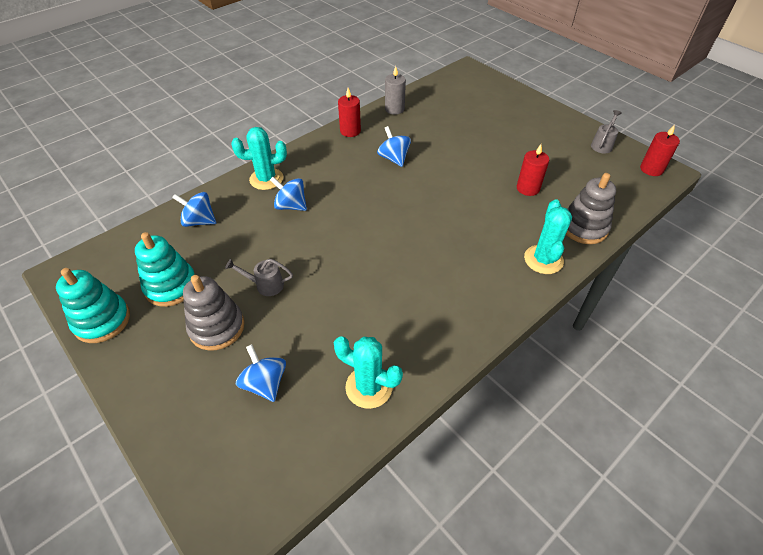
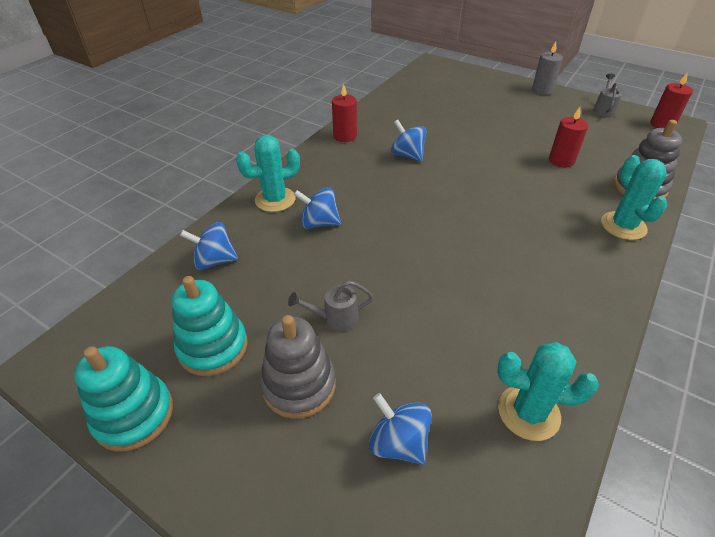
camera: 15 degrees left, 5 degrees down
(394, 109) = (380, 108): grey candle -> grey candle (542, 90)

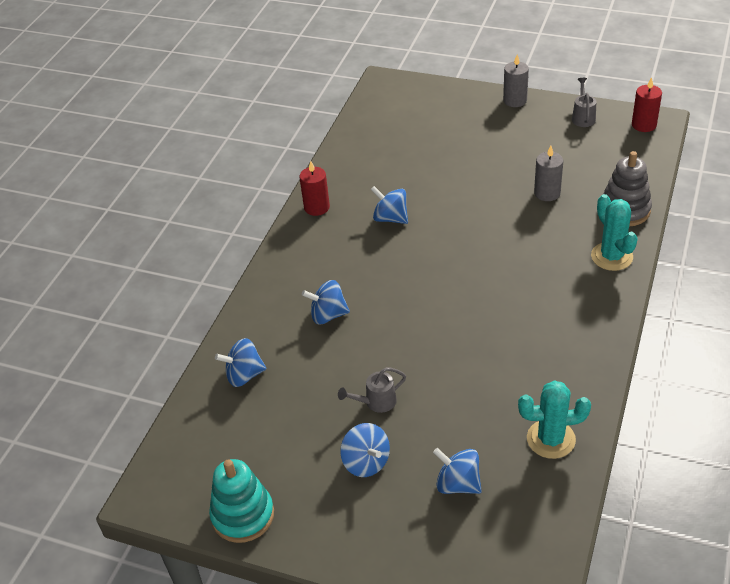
camera: 10 degrees left, 0 degrees up
(213, 347) = (281, 450): turquoise stacking toy -> none
(275, 199) = (274, 299): turquoise cactus -> none
(299, 385) = (366, 462): grey stacking toy -> blue spinning top
(561, 160) = (547, 193): red candle -> grey candle

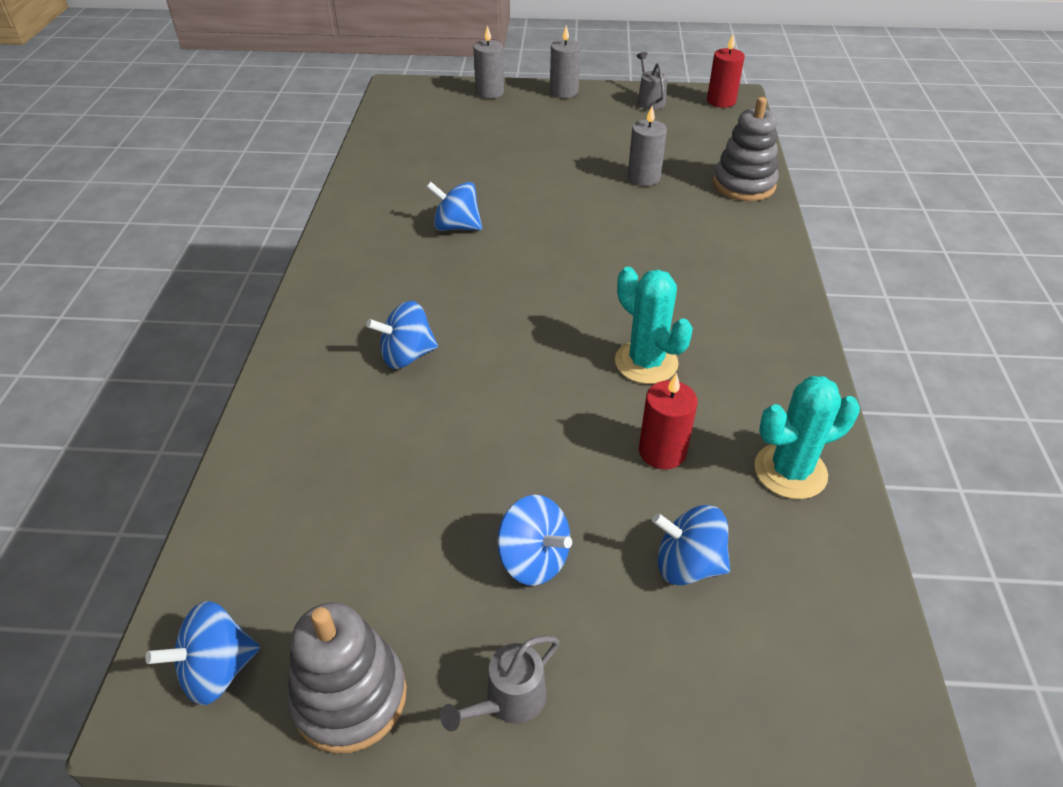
camera: 20 degrees left, 0 degrees up
(243, 515) = (350, 697): turquoise stacking toy -> grey stacking toy
(244, 375) = (298, 460): blue spinning top -> blue spinning top (217, 670)
(317, 207) = (351, 226): red candle -> red candle (662, 451)
(376, 402) = (518, 464): grey watering can -> grey watering can (508, 701)
(454, 94) = (489, 92): none -> grey candle
(611, 256) = (754, 235): turquoise cactus -> turquoise cactus (646, 362)

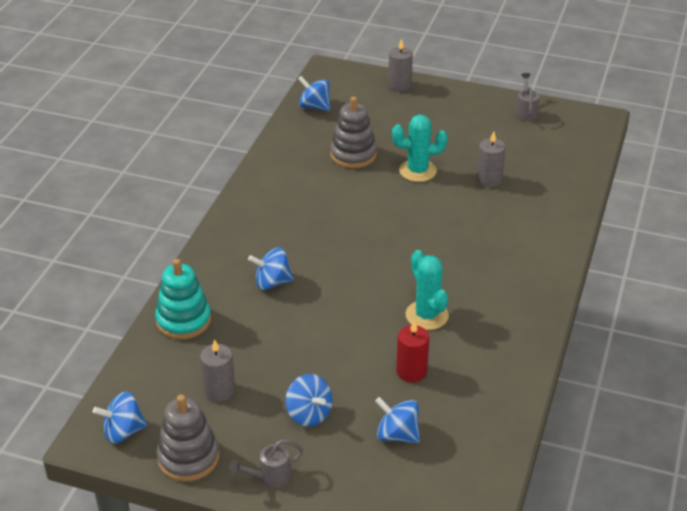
camera: 15 degrees right, 5 degrees down
(284, 440) = (183, 320): none -> turquoise stacking toy
(456, 227) = (334, 197): blue spinning top -> blue spinning top (314, 107)
(564, 92) = (459, 93): grey candle -> grey candle (219, 390)
(721, 101) = (585, 121): red candle -> none
(744, 184) = (564, 198): grey stacking toy -> grey stacking toy (353, 155)
(790, 471) = (487, 398): turquoise cactus -> turquoise cactus (417, 171)

